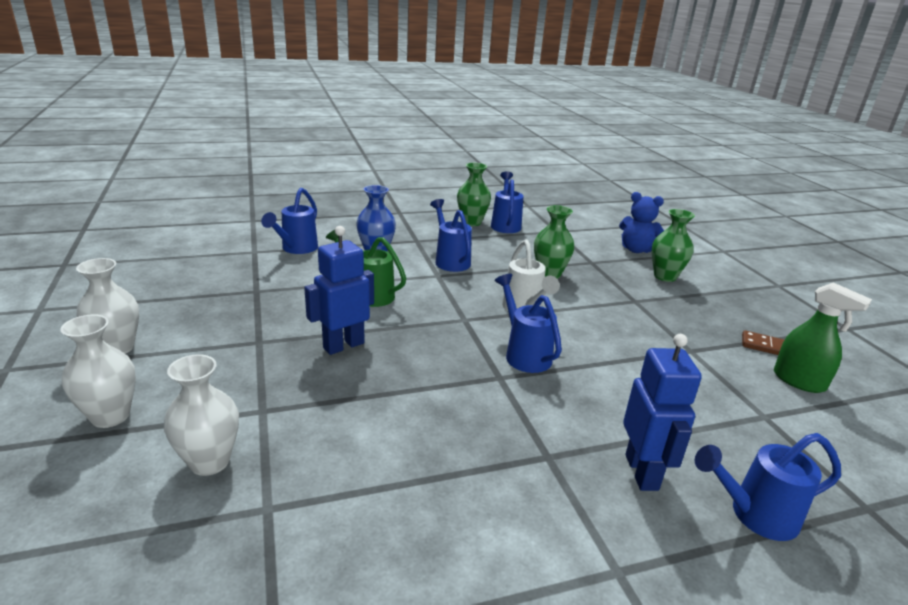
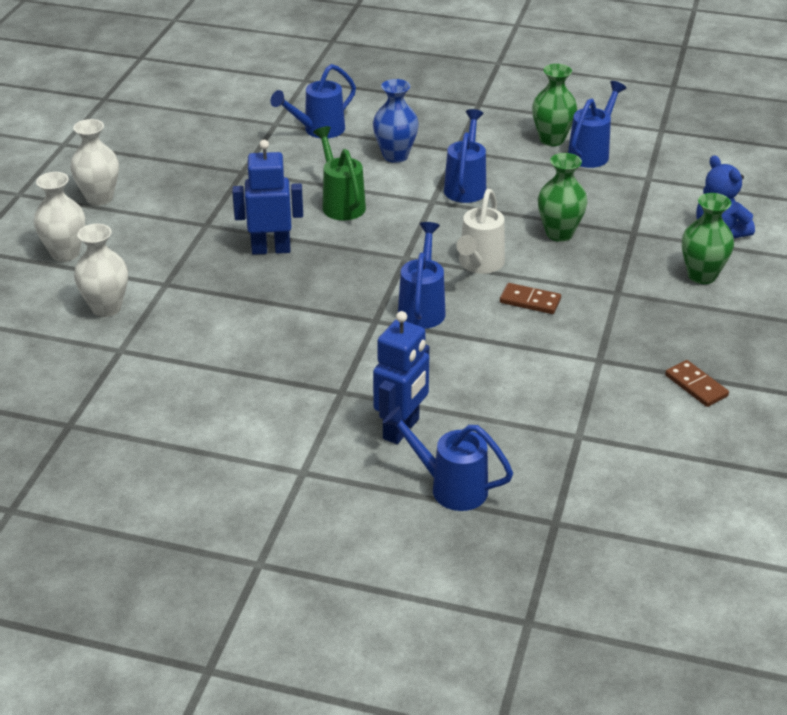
camera: 35 degrees right, 10 degrees up
(591, 324) = (530, 301): none -> brown domino
(799, 381) = (670, 424): green spray bottle -> none

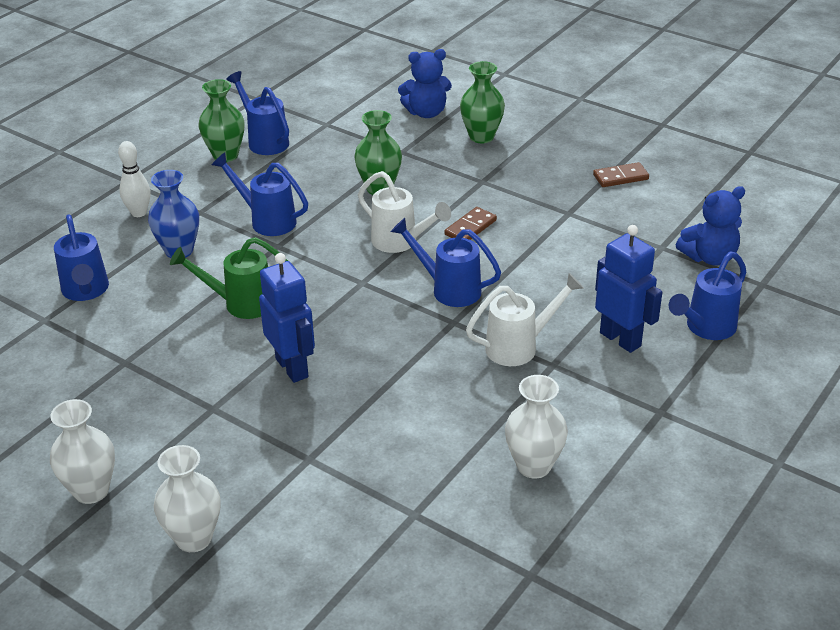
camera: 70 degrees left, 0 degrees up
(106, 308) = (328, 515): white vase -> white vase (534, 466)
(271, 249) = (292, 368): blue robot -> blue robot turned 135 degrees clockwise
(358, 366) = (520, 347): none -> white watering can
(436, 123) = (139, 213): none -> white bowling pin
(582, 475) = (709, 257): none -> blue teddy bear

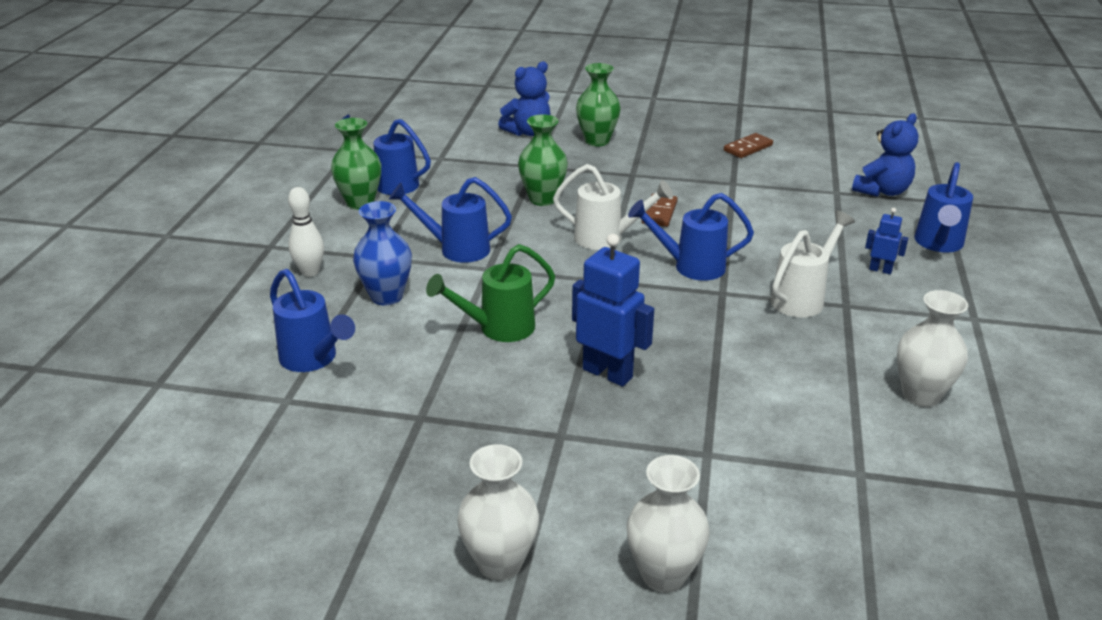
camera: 25 degrees left, 5 degrees down
(620, 339) = (880, 270): blue robot -> blue robot, size x0.51

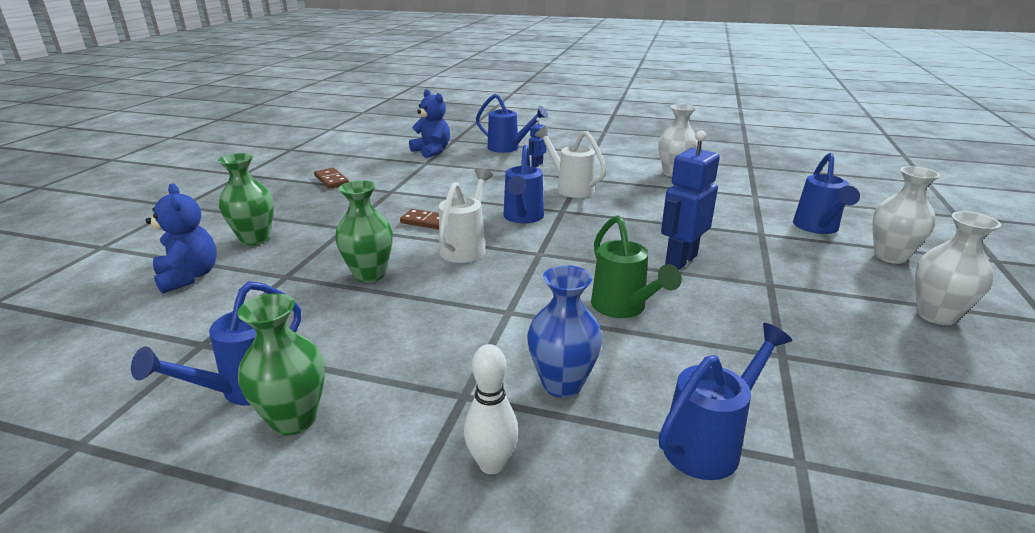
camera: 85 degrees left, 5 degrees down
(456, 249) = (461, 332): blue watering can -> blue watering can (817, 228)

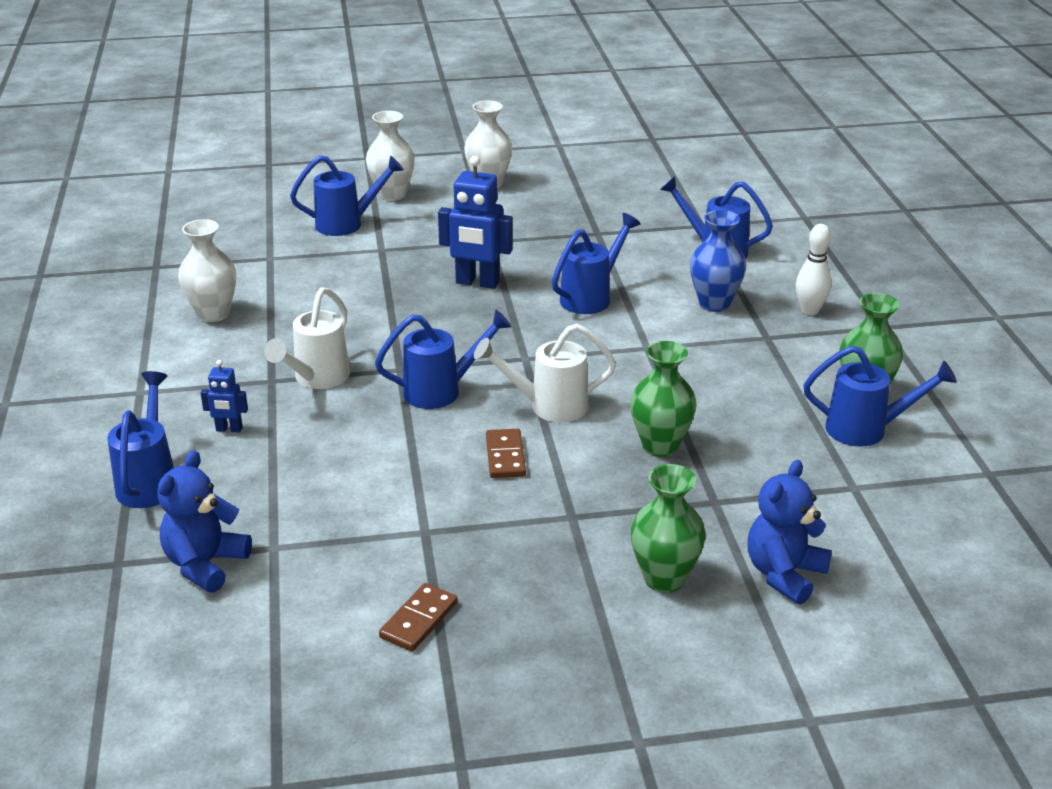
camera: 115 degrees left, 5 degrees up
(623, 308) = (591, 297): green watering can -> blue watering can

